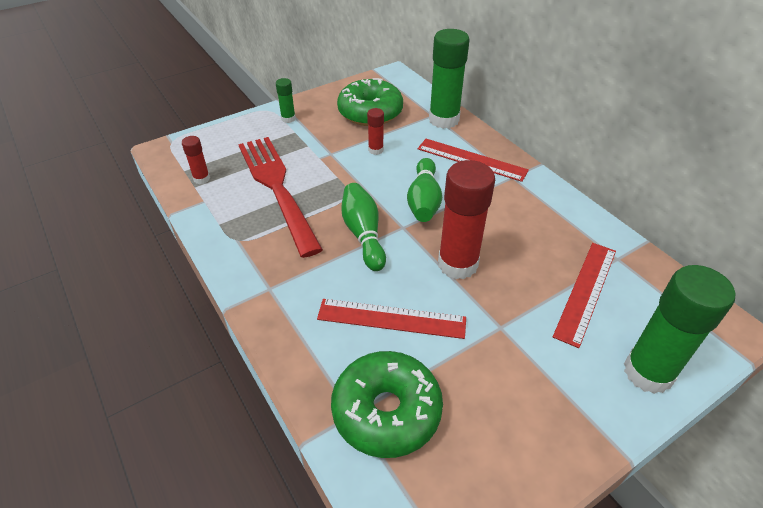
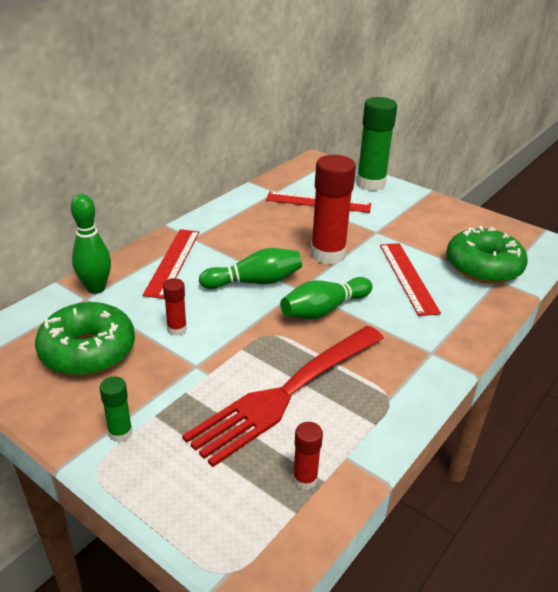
camera: 110 degrees left, 10 degrees down
(444, 120) = (96, 288): green glue stick -> green bowling pin

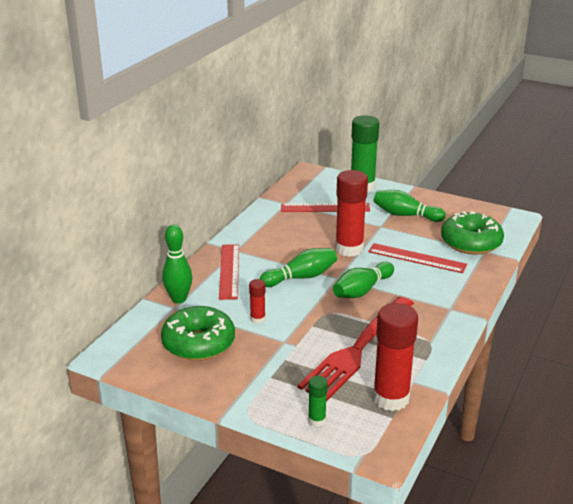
camera: 10 degrees left, 5 degrees down
(120, 433) = (252, 391): green glue stick -> green glue stick (317, 420)
(305, 479) = (391, 398): red glue stick -> red glue stick, size x2.12
(408, 277) = (417, 258): red ruler -> red ruler turned 45 degrees counterclockwise
(410, 222) = (405, 215): none -> green bowling pin

